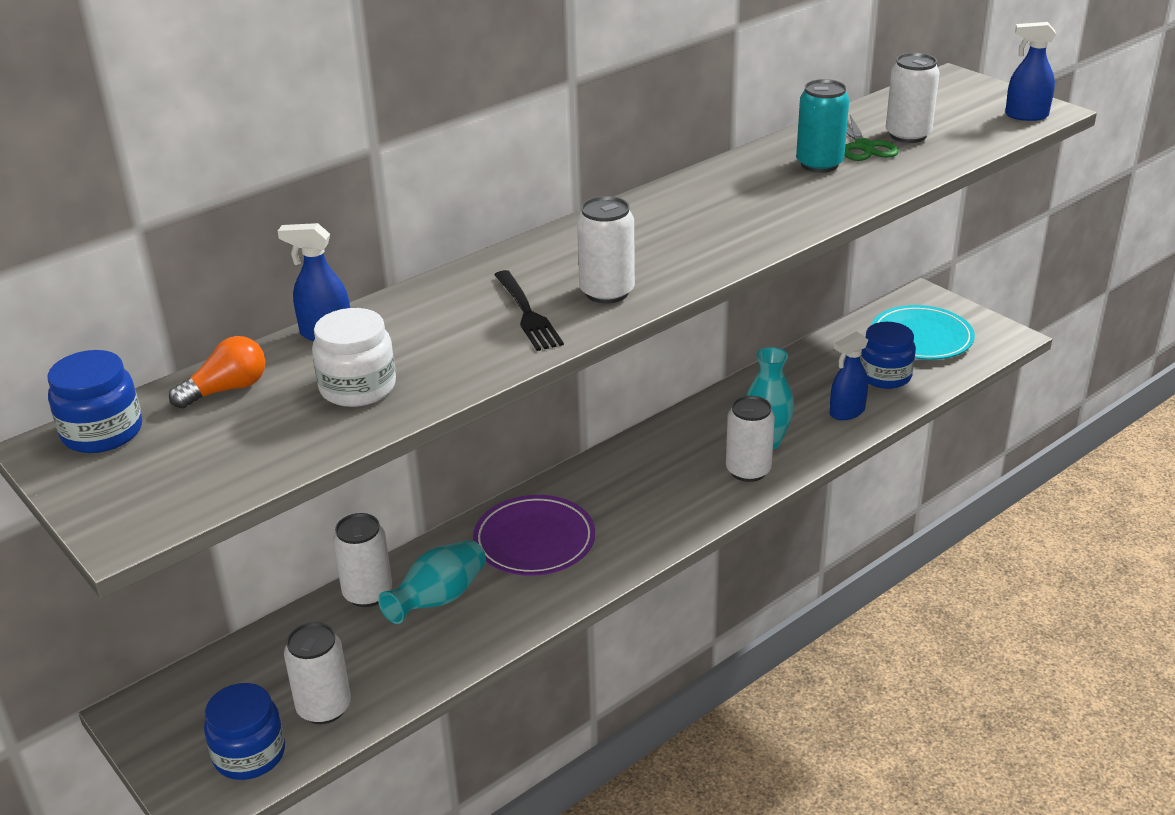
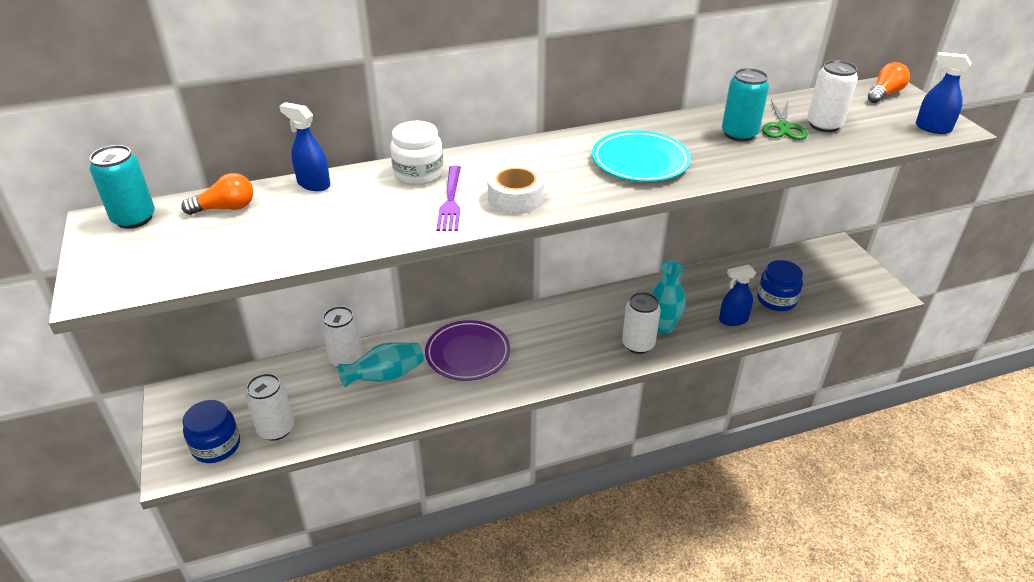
camera: 20 degrees right, 5 degrees up
(102, 432) = (134, 218): blue jar -> turquoise can
(358, 387) = (303, 228): white jar -> white jar (418, 173)
(527, 313) = (450, 201): black fork -> purple fork
(607, 292) = (516, 198): white can -> white tape
(921, 338) = (820, 278): turquoise plate -> turquoise plate (640, 161)
(951, 87) = (885, 94): none -> orange light bulb

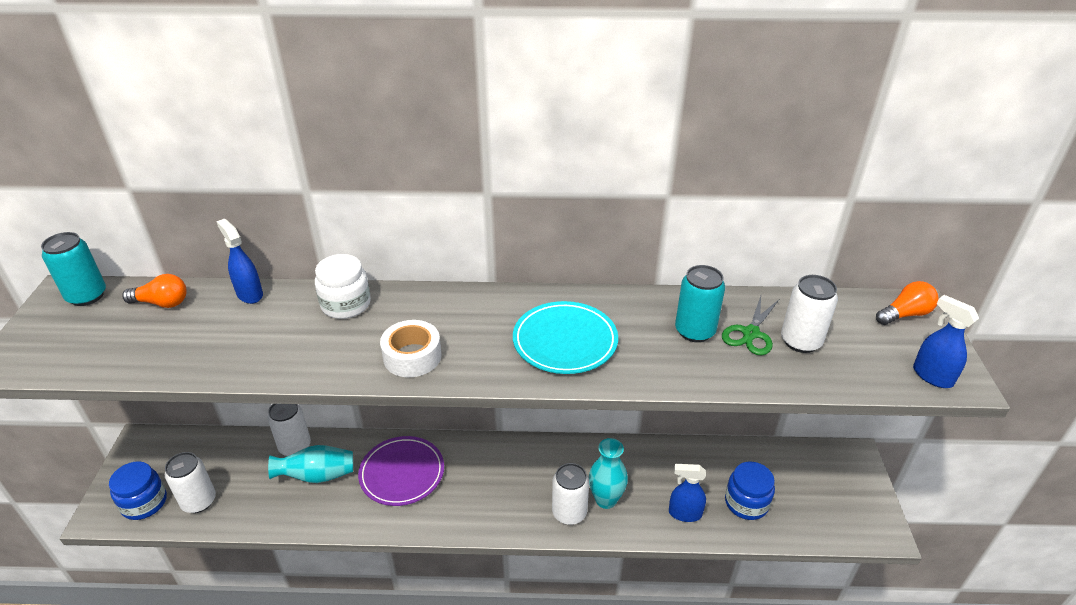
camera: 20 degrees right, 0 degrees up
(450, 201) = (351, 344): purple fork -> none

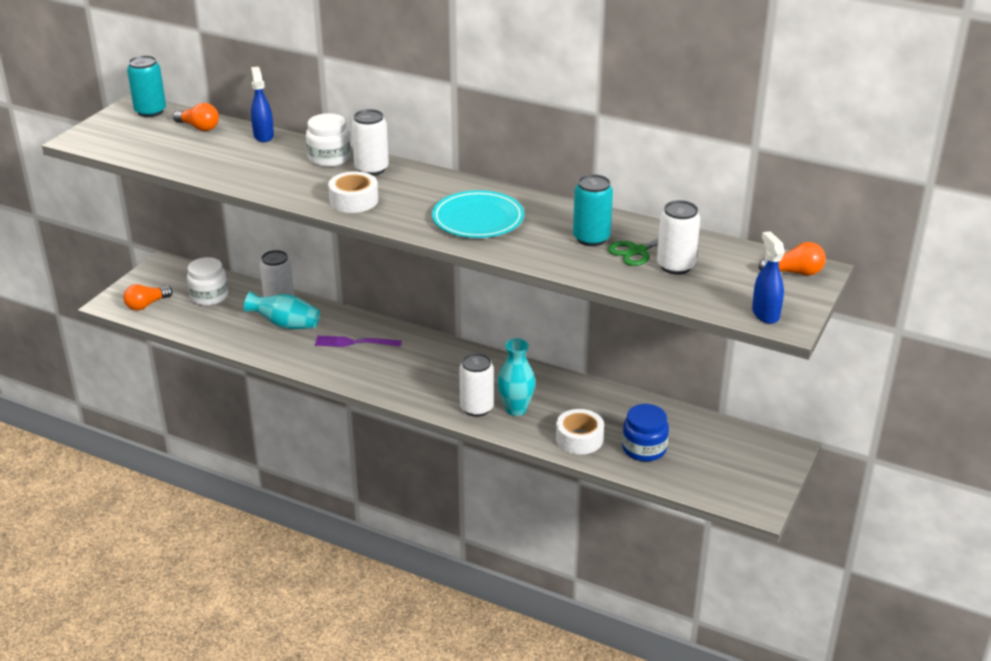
camera: 25 degrees right, 5 degrees down
(144, 503) = (146, 305): blue jar -> orange light bulb
(199, 501) = (186, 315): white can -> white can (371, 169)
(213, 466) = (209, 296): none -> white jar
(402, 473) = (354, 342): purple plate -> purple fork
(684, 513) = (579, 438): blue spray bottle -> white tape

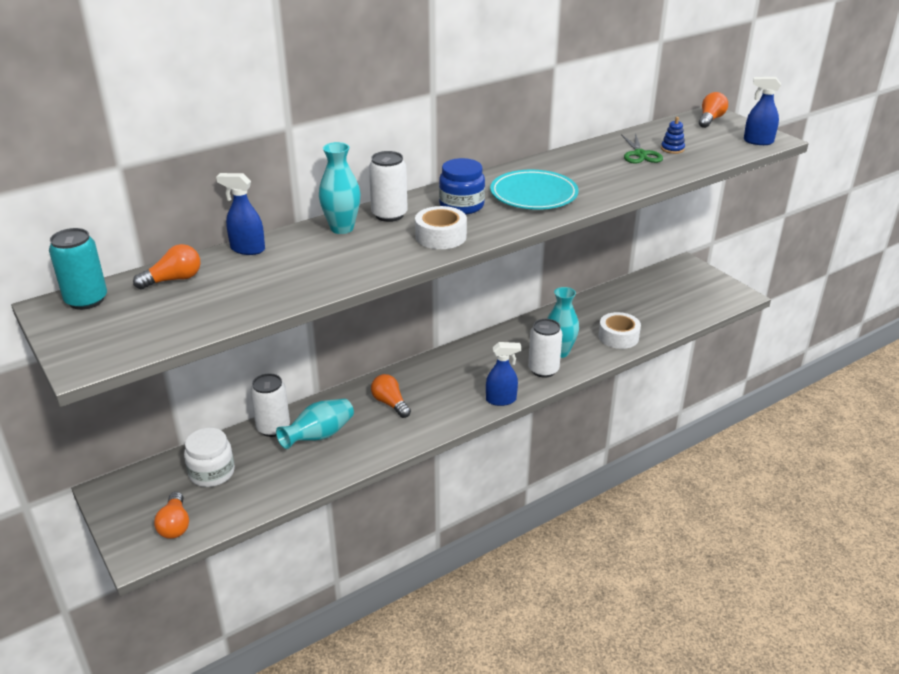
camera: 60 degrees left, 0 degrees up
(329, 158) = (342, 228): white jar -> turquoise vase
(354, 342) = (390, 403): purple fork -> orange light bulb
(408, 398) = (501, 400): none -> blue spray bottle
(591, 238) = (606, 164): turquoise can -> none
(644, 449) = (649, 315): blue jar -> blue jar (461, 206)
(675, 266) = (672, 149): white can -> blue stacking toy

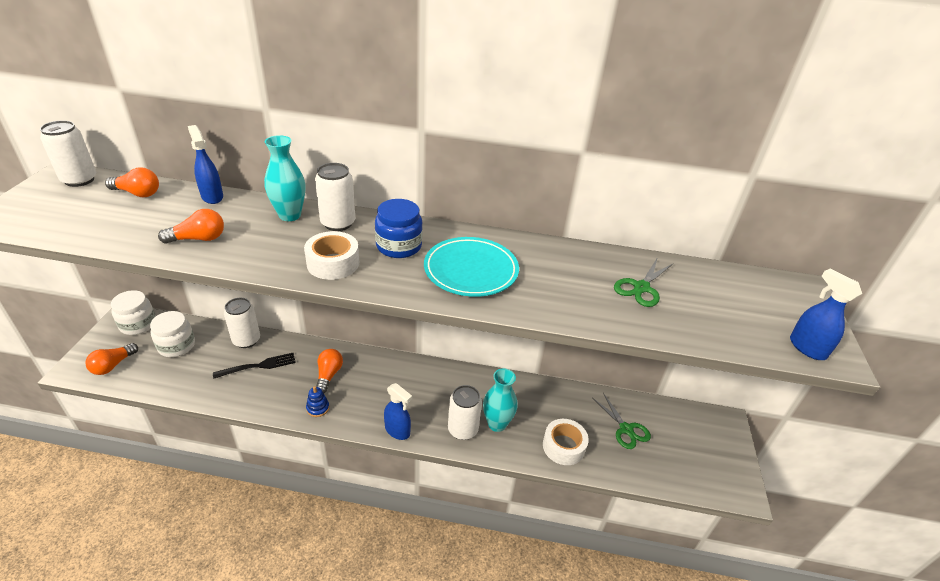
camera: 40 degrees right, 5 degrees up
(86, 300) = (79, 180): turquoise can -> white can
(136, 485) = (138, 324): none -> white jar
(319, 436) = (258, 366): turquoise vase -> black fork
(639, 304) = (626, 429): none -> green scissors
(672, 149) = (686, 301): blue stacking toy -> blue stacking toy (318, 408)
(710, 119) = (789, 292): orange light bulb -> orange light bulb (199, 239)

